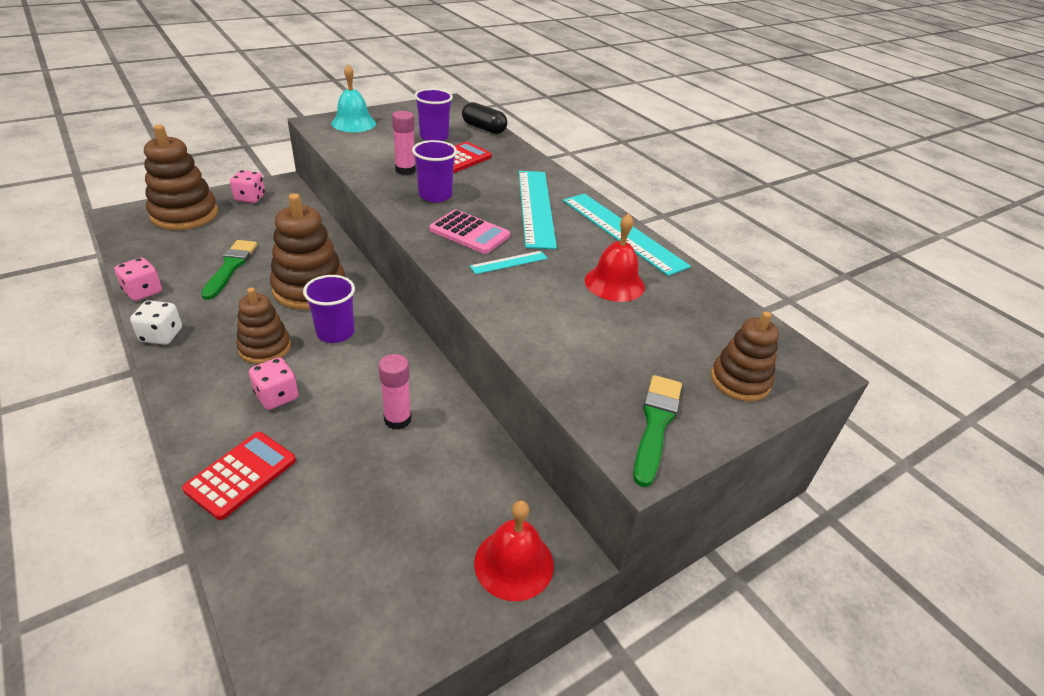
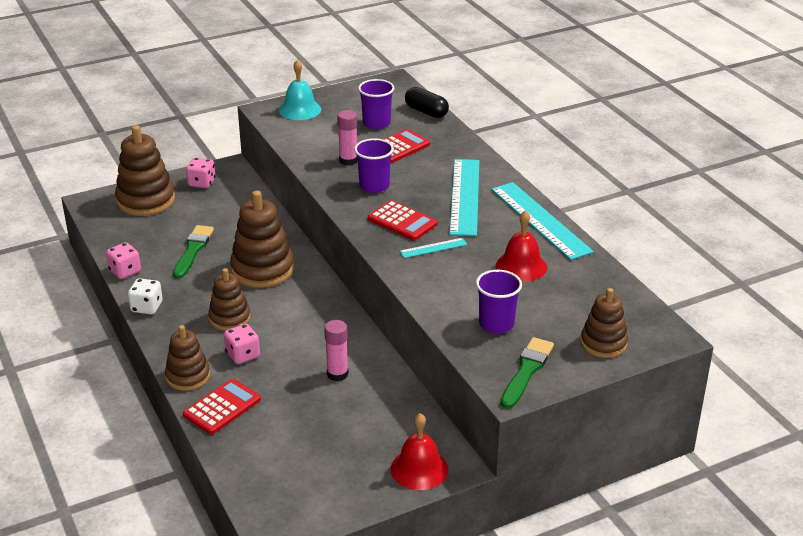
camera: 10 degrees right, 5 degrees down
(200, 429) = (188, 376): none -> brown stacking toy
(335, 332) = (286, 307): purple cup -> purple cup (496, 324)
(469, 233) = (402, 221): pink calculator -> red calculator

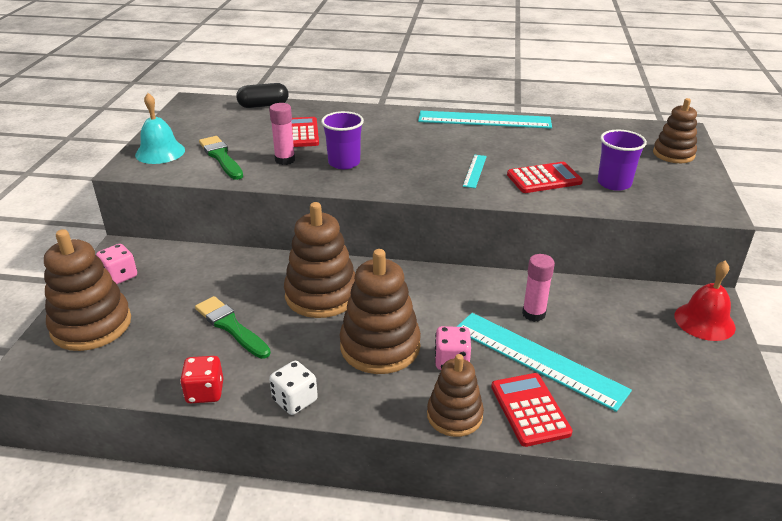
camera: 55 degrees left, 0 degrees up
(125, 271) = (205, 392): pink dice -> red dice
(229, 318) = (380, 346): brown stacking toy -> brown stacking toy, size x1.60
(376, 123) = (246, 129): purple cup -> none
(402, 221) = (417, 170): red calculator -> red calculator (544, 179)
(464, 196) = (414, 134): turquoise ruler -> turquoise ruler (538, 359)
(521, 266) = (540, 147): red bell -> none
(527, 371) = (690, 193): green brush -> green brush (221, 157)

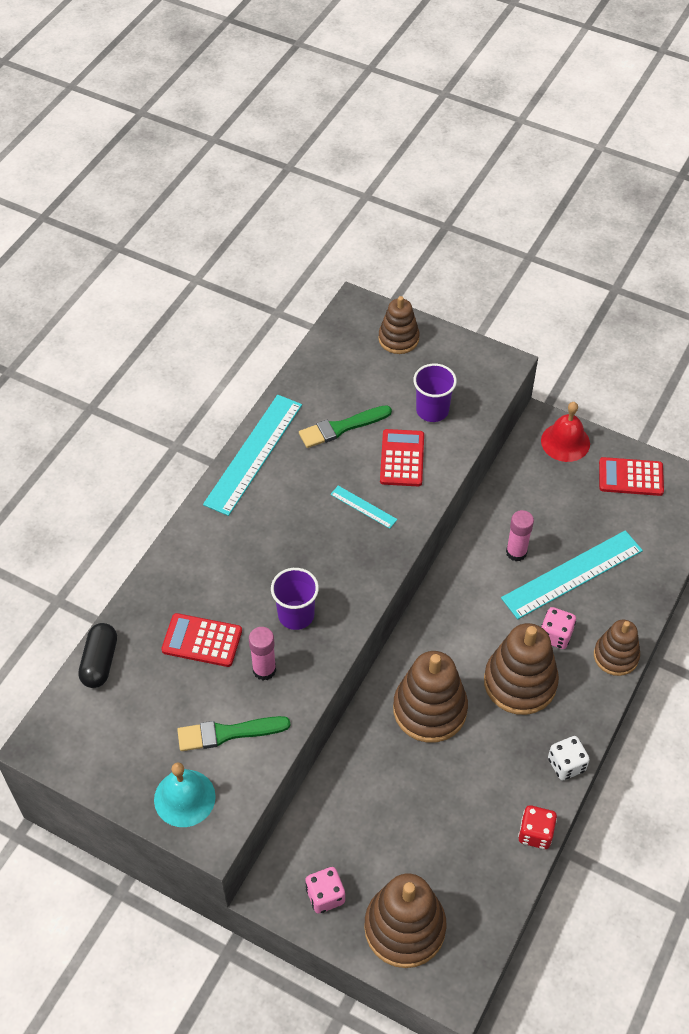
camera: 70 degrees left, 20 degrees up
(231, 326) = (451, 798): green brush -> green brush (341, 428)
(530, 409) = (624, 604): red calculator -> red calculator (630, 477)

